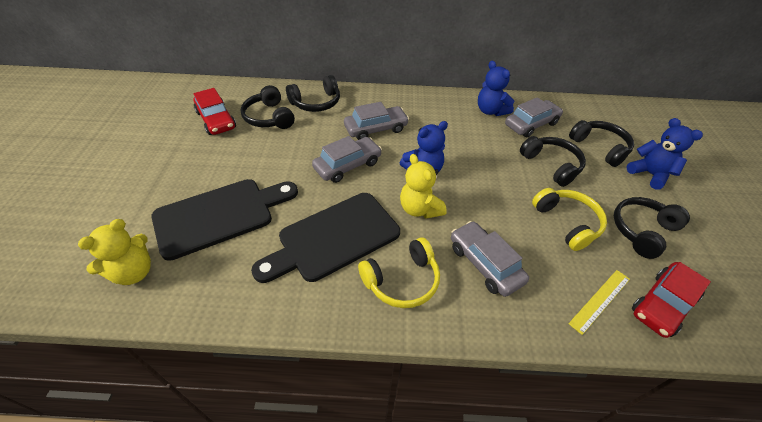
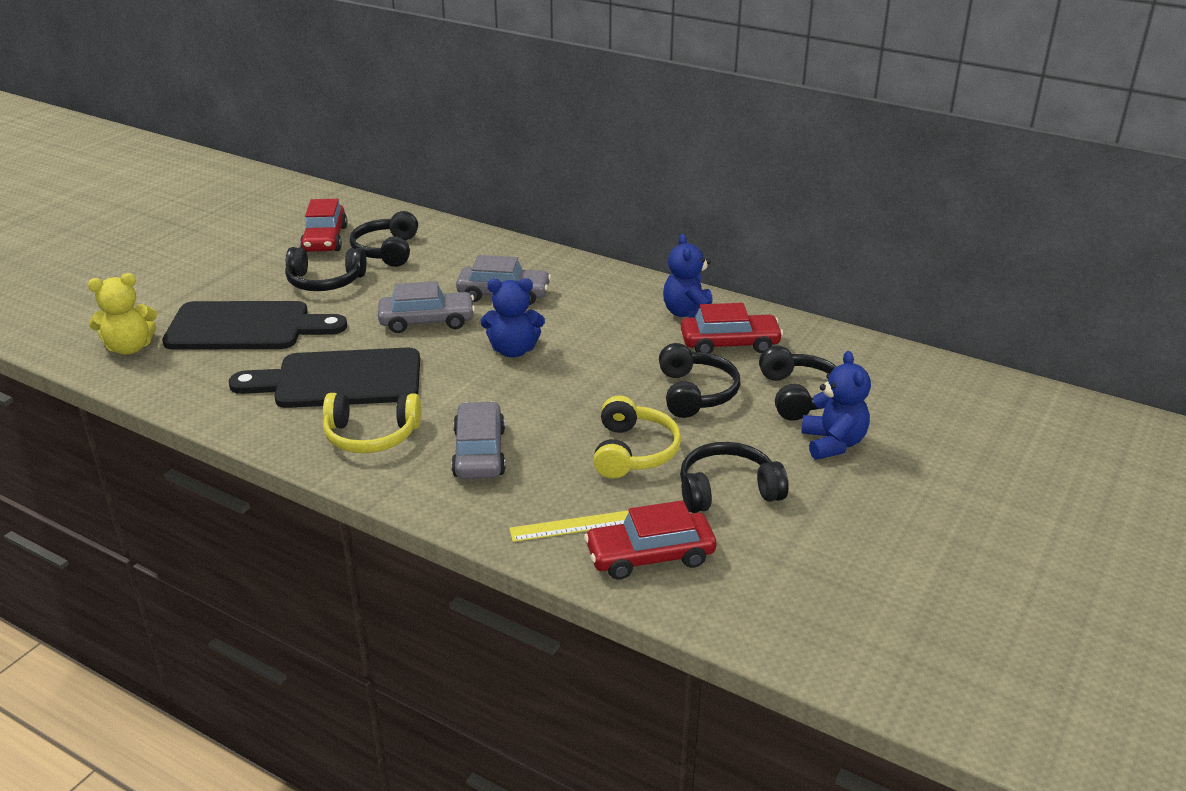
camera: 30 degrees right, 15 degrees down
(316, 102) = (460, 249): black headphones -> black headphones (325, 281)
(419, 209) = (464, 384): yellow teddy bear -> none
(531, 124) = (729, 344): grey car -> red car

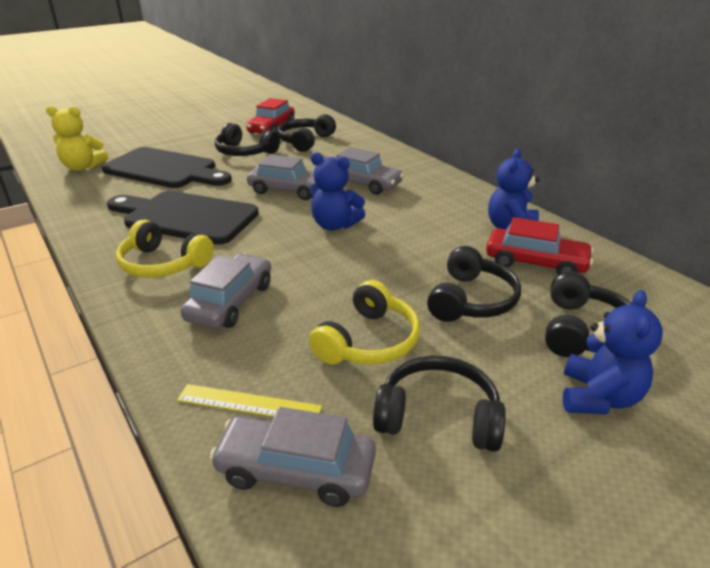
camera: 25 degrees right, 0 degrees up
(650, 556) = (296, 470): red car -> grey car

